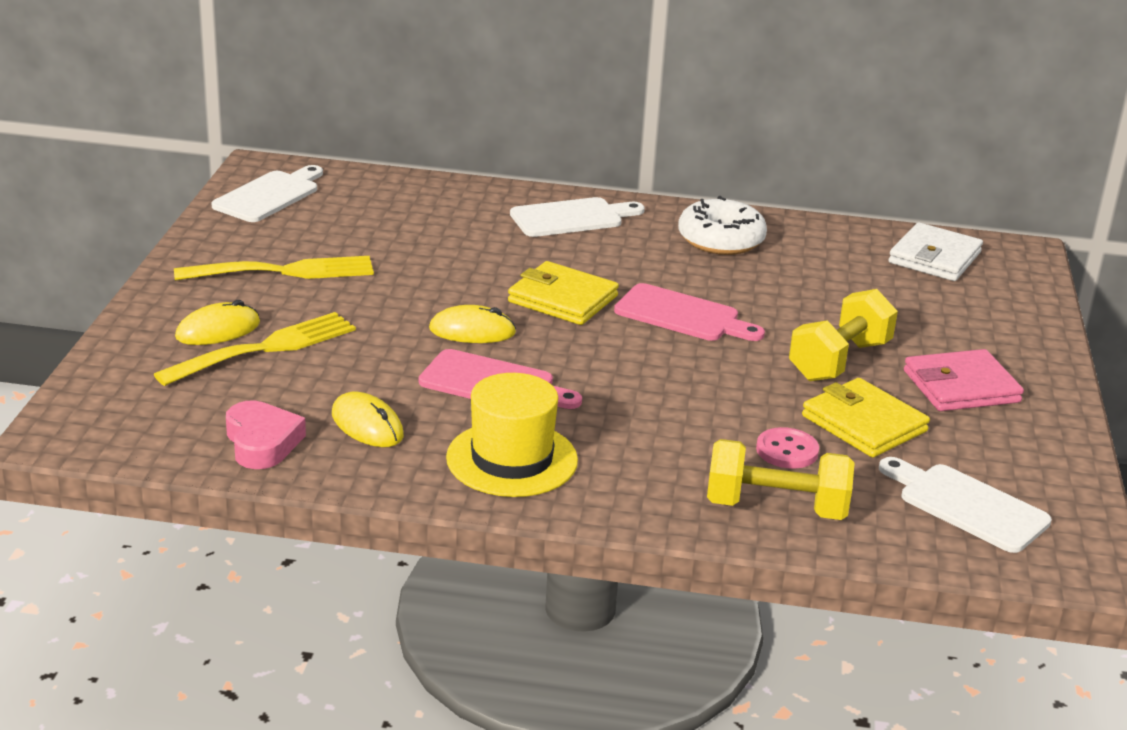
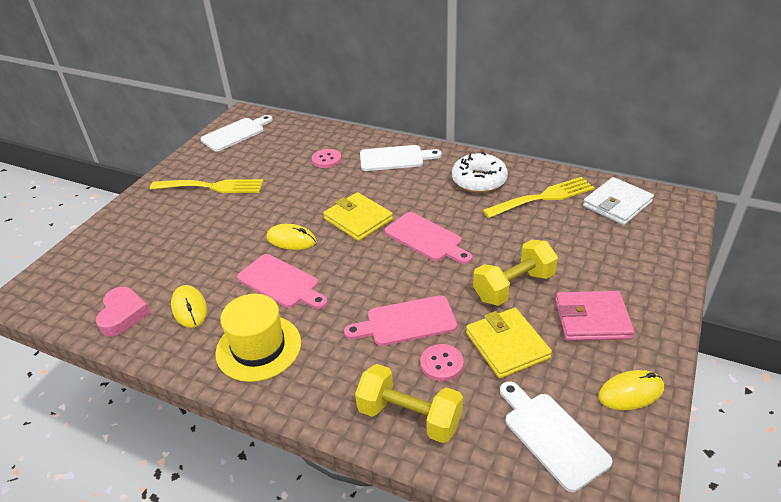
camera: 20 degrees right, 10 degrees up
(218, 330) = (151, 226): yellow mouse -> yellow mouse (631, 392)
(265, 348) = (168, 242): yellow fork -> yellow fork (543, 197)
(458, 225) = (326, 159): none -> pink button
(711, 412) = (406, 322): none -> pink cutting board

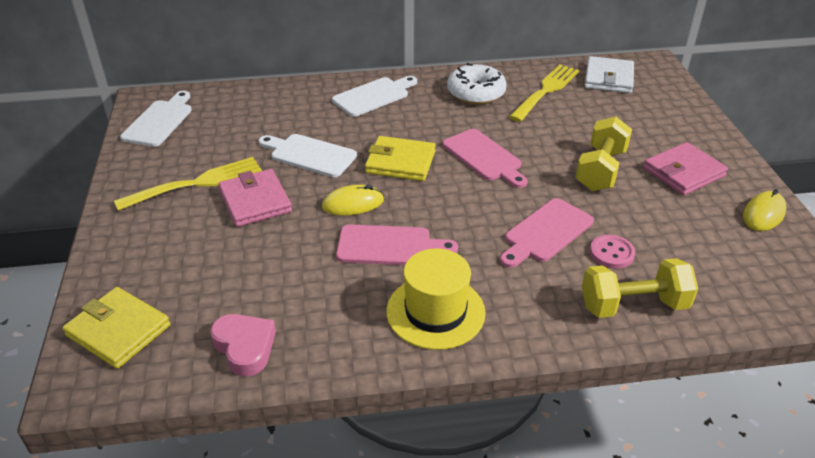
camera: 35 degrees left, 0 degrees up
(189, 308) = (317, 308): yellow mouse -> none
(232, 213) = (255, 201): none -> pink wallet
(326, 159) = (302, 117): pink button -> none
(426, 238) = (484, 157): pink cutting board -> pink cutting board turned 45 degrees clockwise
(507, 345) = (645, 217): yellow wallet -> yellow wallet (118, 330)
(552, 436) = (747, 269): white cutting board -> white cutting board (309, 155)

